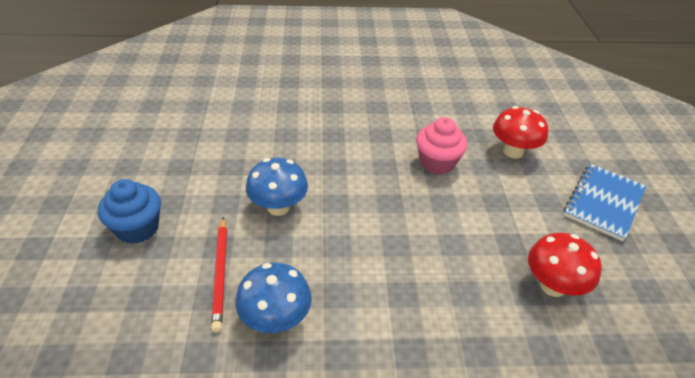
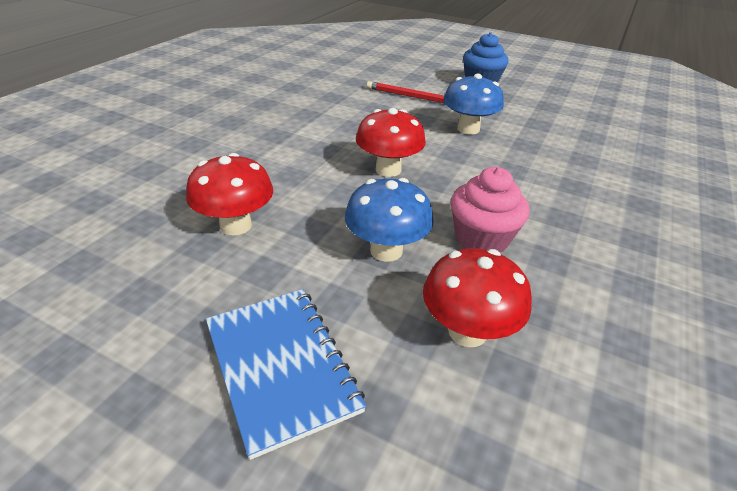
camera: 120 degrees right, 5 degrees down
(275, 319) = (357, 103): blue mushroom -> blue mushroom (386, 250)
(398, 233) = (388, 170): none -> red mushroom

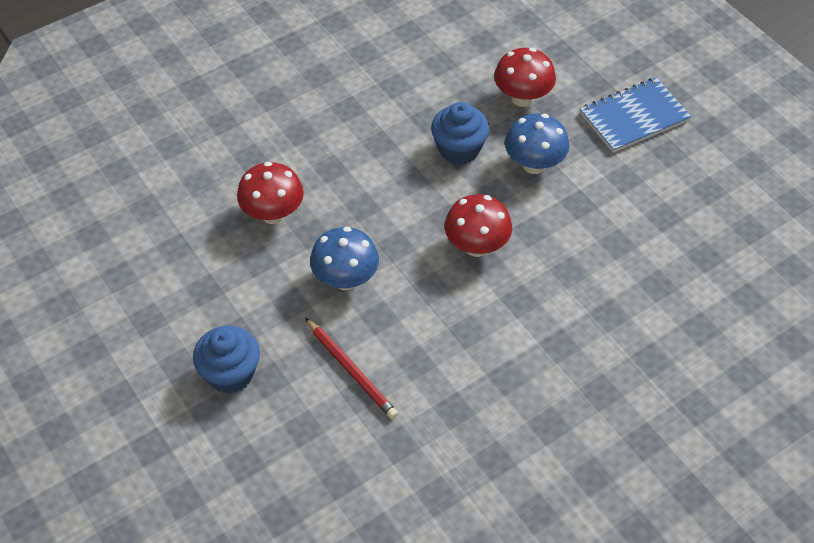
camera: 150 degrees left, 15 degrees up
(236, 225) = (634, 226): red mushroom -> red mushroom (273, 214)
(281, 366) = (634, 117): blue notebook -> blue notebook turned 60 degrees clockwise
(481, 239) = (459, 149): pink cupcake -> blue cupcake

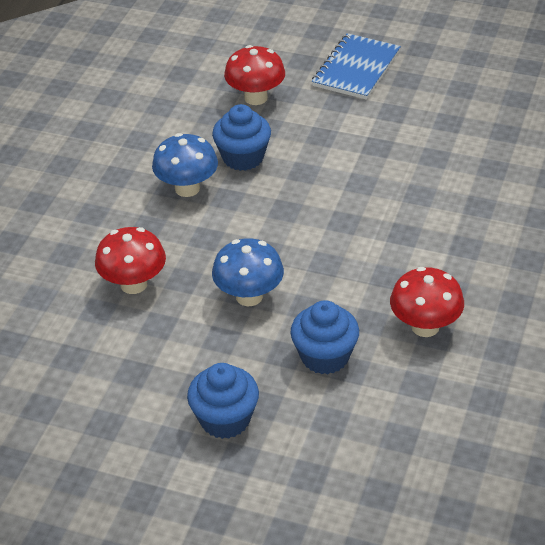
camera: 35 degrees left, 10 degrees down
(351, 370) = (325, 356): red pencil -> blue cupcake
(476, 246) = (330, 216): red mushroom -> red mushroom (425, 326)
(534, 164) = (314, 138): blue mushroom -> blue mushroom (187, 188)

